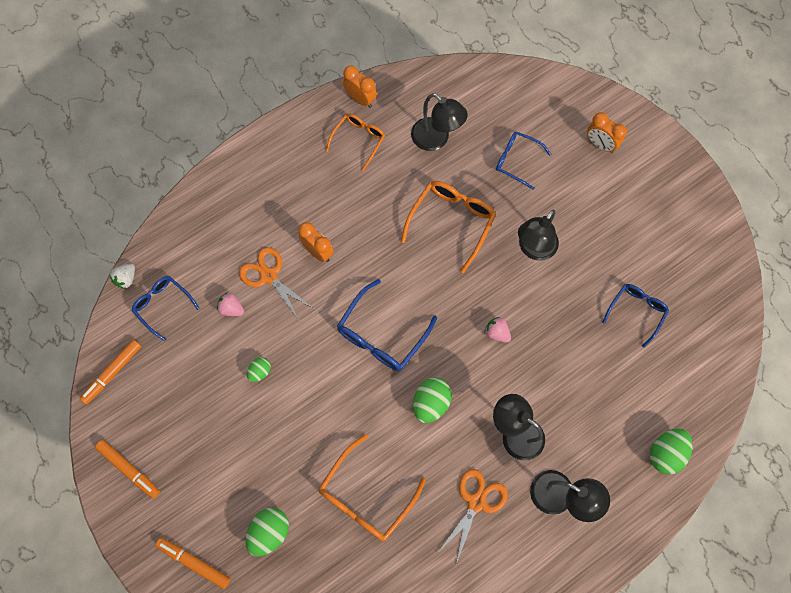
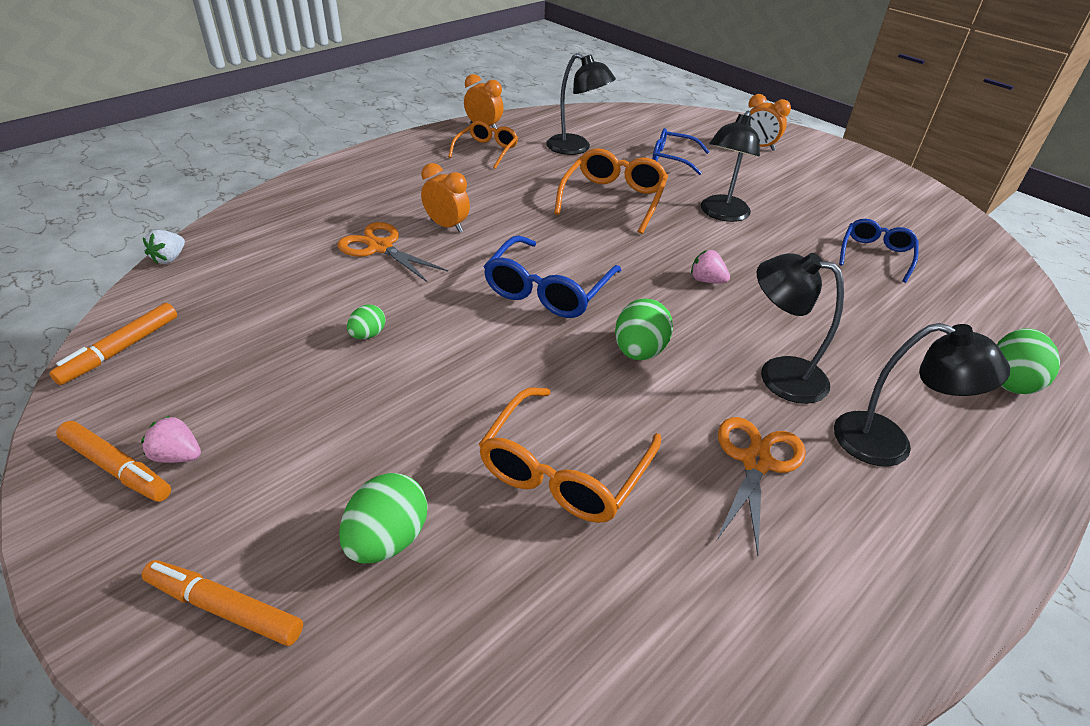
camera: 10 degrees left, 30 degrees down
(162, 305) = (220, 279): blue glasses -> none
(231, 308) = (325, 277): pink strawberry -> pink strawberry (178, 456)

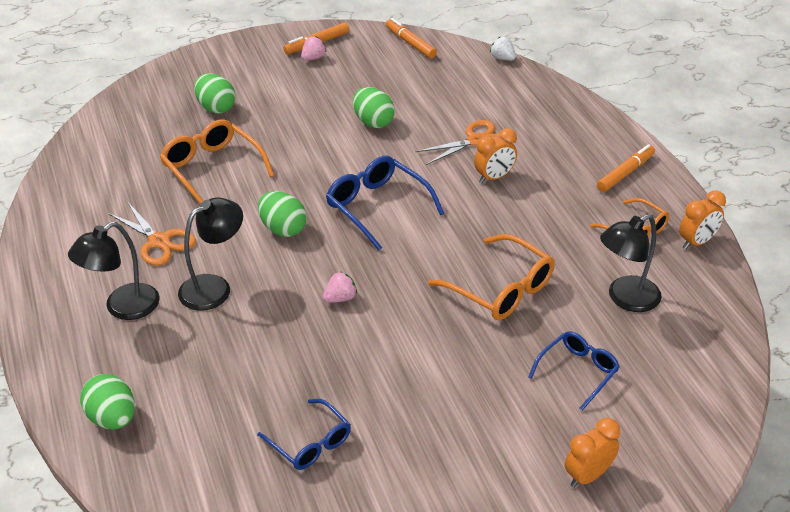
camera: 115 degrees right, 0 degrees up
(225, 608) = (216, 67): orange marker -> orange marker (625, 173)
(368, 335) = (373, 122): green egg -> green egg, size x1.72
(721, 214) = (439, 358): black lamp -> none

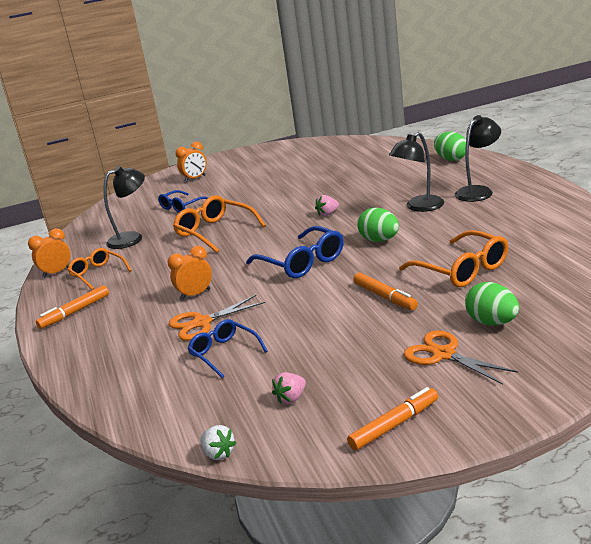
camera: 175 degrees left, 15 degrees down
(159, 241) = (477, 222): orange scissors -> orange scissors (443, 355)
(311, 443) = (337, 167): blue glasses -> blue glasses (224, 353)
(313, 58) = (393, 400): pink strawberry -> pink strawberry (291, 398)
(373, 122) = (307, 328): green egg -> none
(410, 43) = (256, 440): orange marker -> orange marker (385, 297)
(502, 58) = (134, 427): white strawberry -> white strawberry (218, 453)

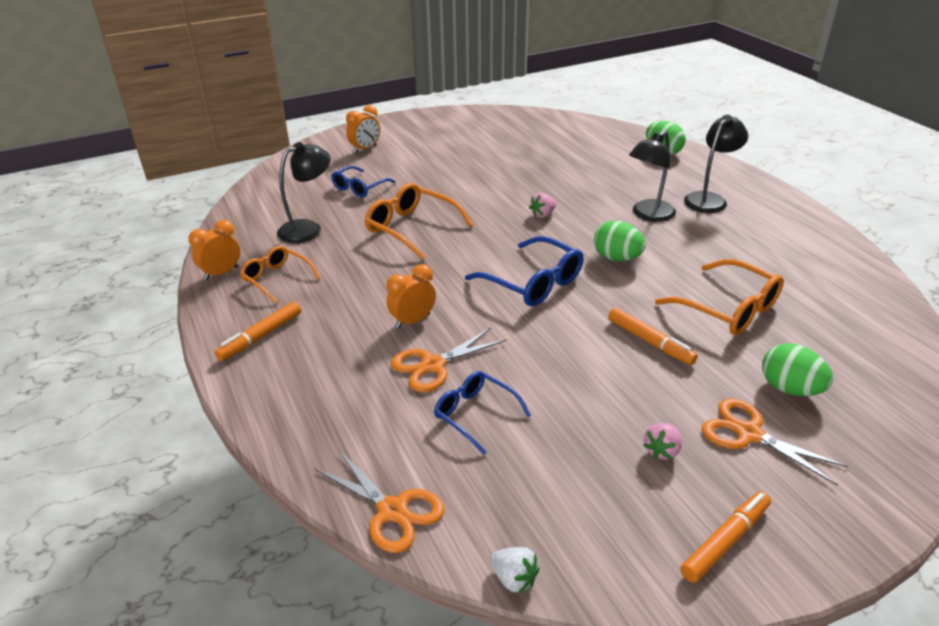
camera: 10 degrees left, 10 degrees up
(141, 415) = (392, 510): none -> orange scissors
(291, 398) = (582, 492): pink strawberry -> pink strawberry (662, 451)

